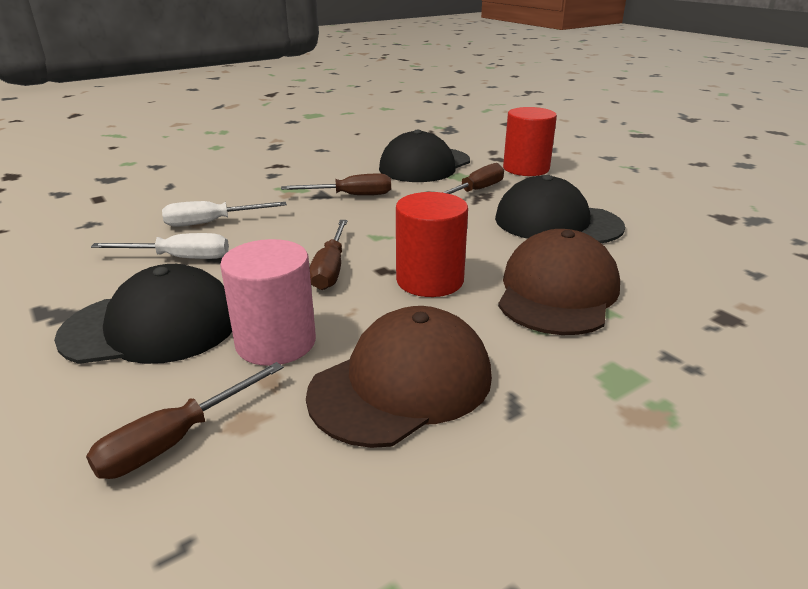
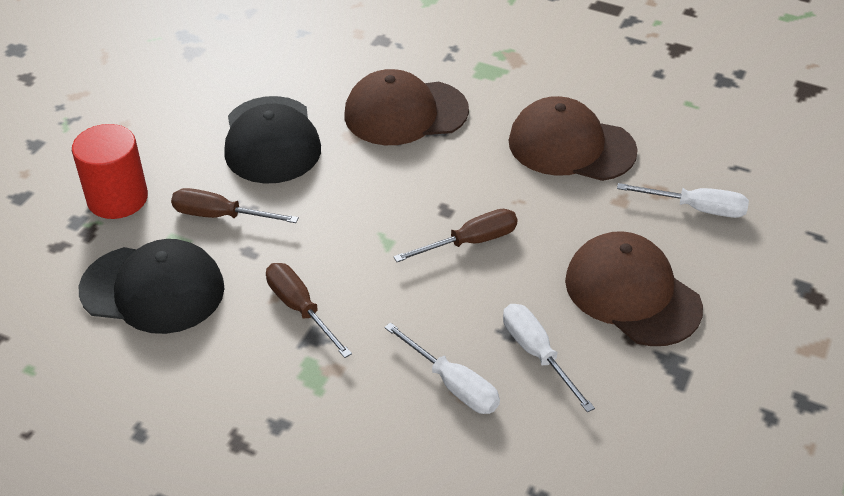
camera: 120 degrees left, 15 degrees up
(152, 326) = (632, 293): black cap -> brown cap
(175, 440) = (696, 208): brown screwdriver -> white screwdriver
(276, 342) = (586, 218): pink cylinder -> none
(430, 280) = (441, 179): red cylinder -> none

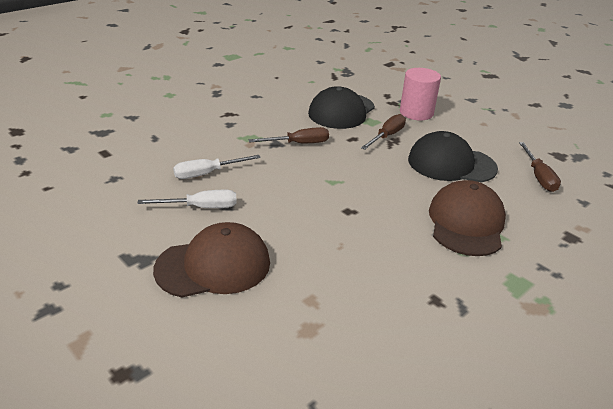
camera: 110 degrees right, 10 degrees down
(117, 198) = (416, 113): red cylinder -> pink cylinder
(470, 242) = (312, 212): brown screwdriver -> brown screwdriver (538, 177)
(571, 146) = (393, 297): brown cap -> none
(696, 208) = (273, 345): white screwdriver -> none

